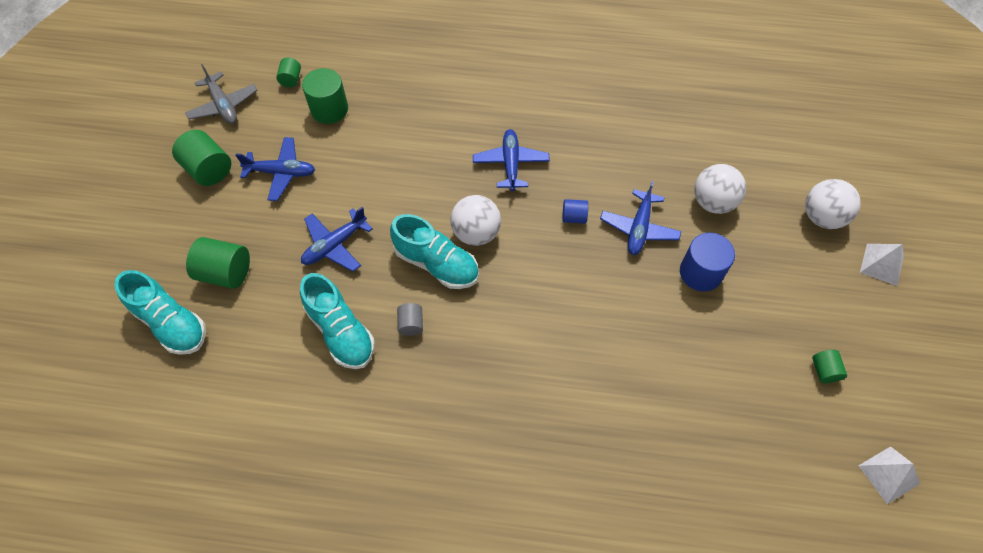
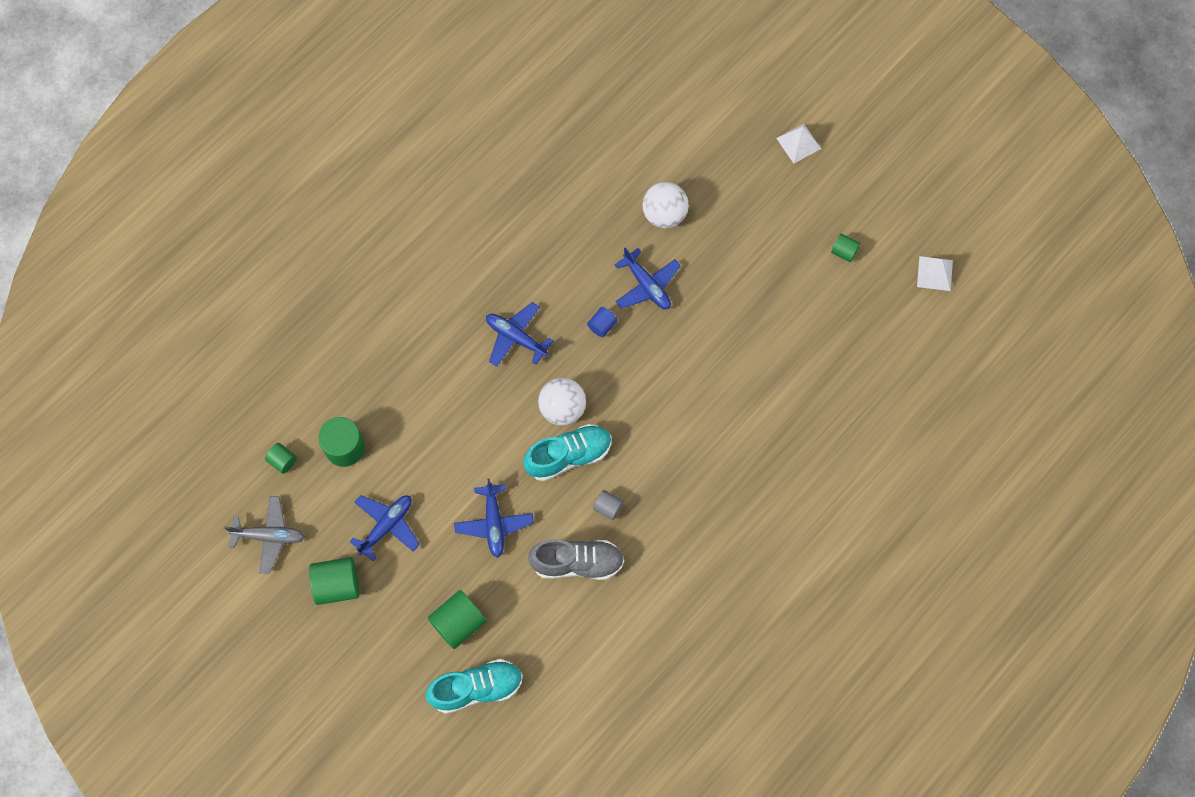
camera: 55 degrees left, 10 degrees up
(341, 331) = (577, 563): turquoise shoe -> grey shoe
(700, 273) = (715, 271): blue cylinder -> none
(822, 217) = (733, 149): white ball -> none

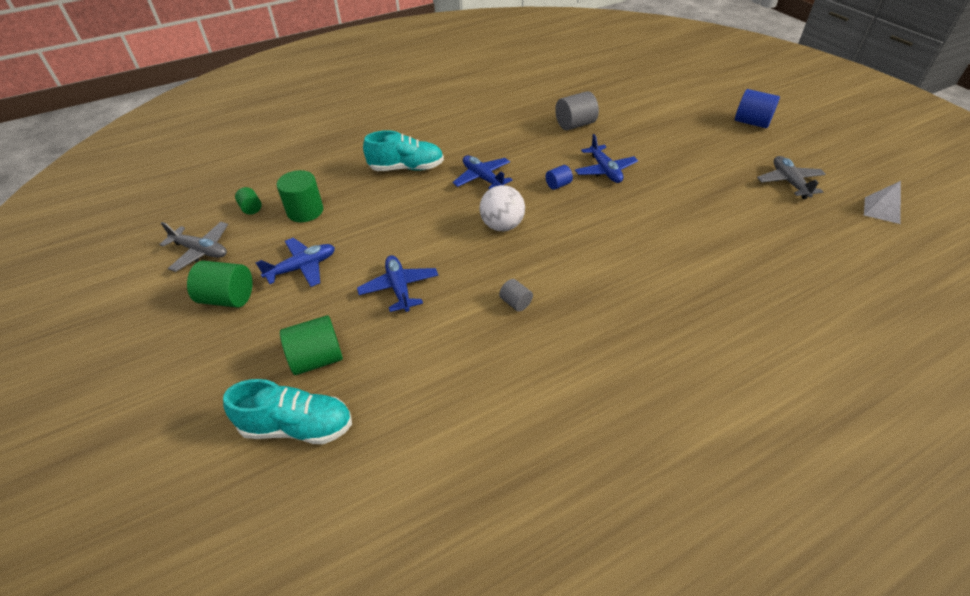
camera: 20 degrees right, 25 degrees down
(494, 523) = (399, 288): blue plane -> blue plane turned 150 degrees clockwise
(568, 456) = (493, 257): turquoise shoe -> turquoise shoe (406, 168)
(577, 563) = (465, 339): grey shoe -> none
(592, 204) = (575, 125): none -> grey cylinder
(664, 214) = (631, 138): white ball -> none
(798, 143) = (751, 122): white pyramid -> blue cylinder
(844, 252) = (789, 182): green cylinder -> grey plane

